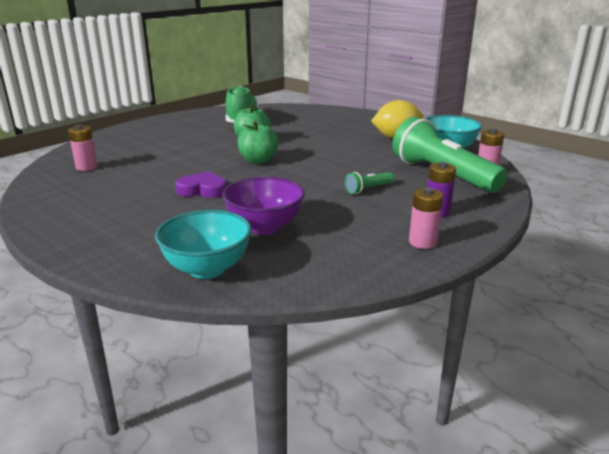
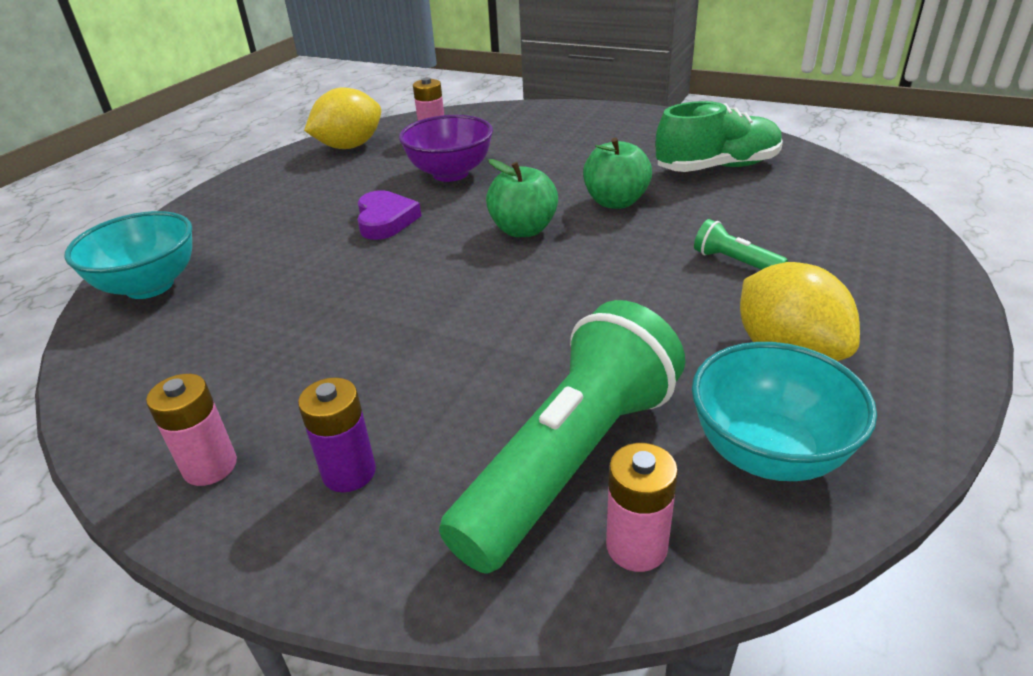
camera: 75 degrees right, 10 degrees up
(56, 193) = (350, 146): none -> yellow lemon
(265, 227) = (267, 296): purple bowl -> purple bowl (450, 173)
(368, 189) = (439, 364): green flashlight -> green flashlight (735, 262)

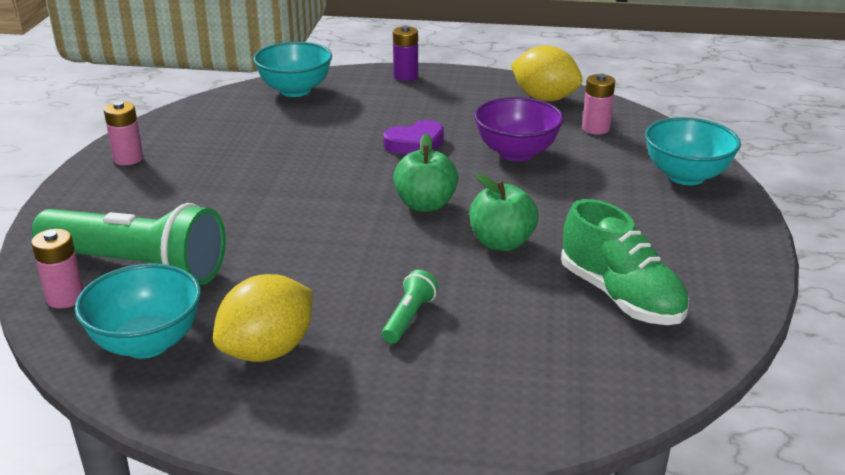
camera: 70 degrees right, 5 degrees down
(349, 472) = (124, 198): purple battery -> purple battery (405, 76)
(543, 117) = (686, 176): none -> turquoise bowl

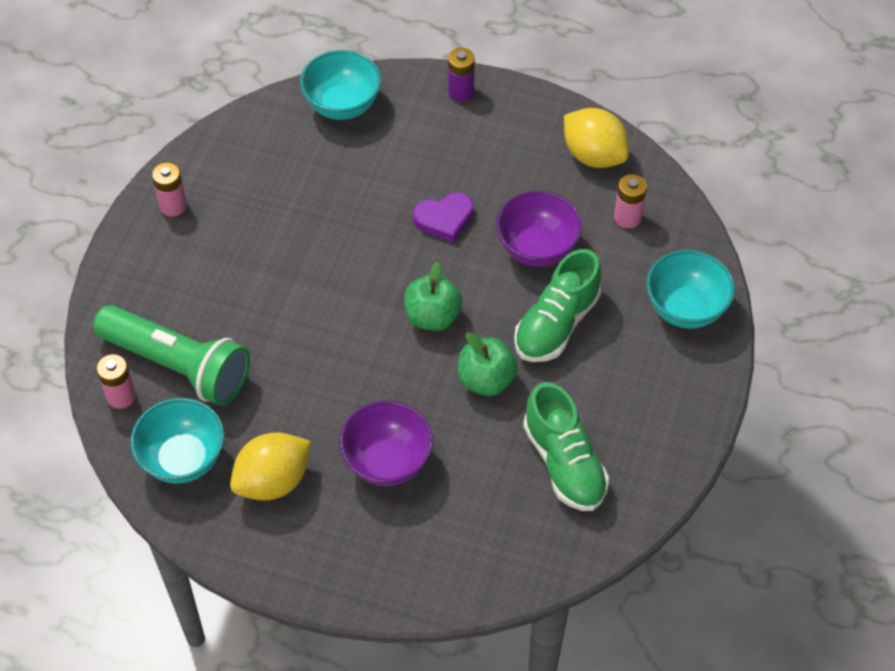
camera: 10 degrees right, 25 degrees up
(409, 318) = (387, 461): green flashlight -> purple bowl
(560, 197) = (556, 324): none -> green shoe

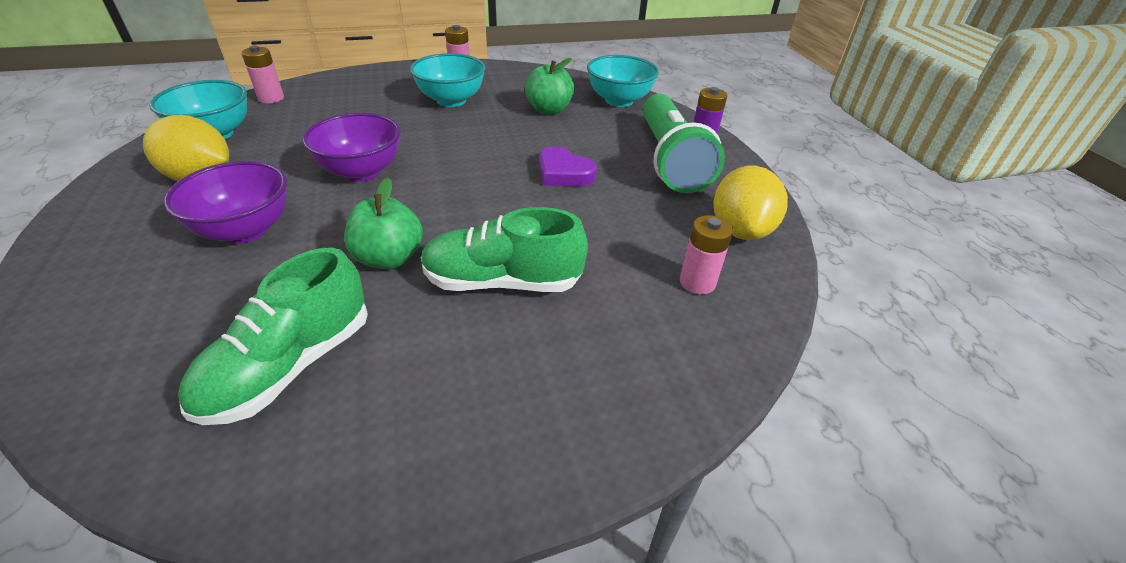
camera: 55 degrees right, 15 degrees down
(178, 366) = (312, 109): green flashlight -> green flashlight (669, 160)
(432, 316) = (447, 201): green apple -> green apple (549, 110)
(537, 248) = (588, 234): purple bowl -> purple bowl (361, 172)
(685, 308) = (624, 389): turquoise bowl -> turquoise bowl (451, 101)

